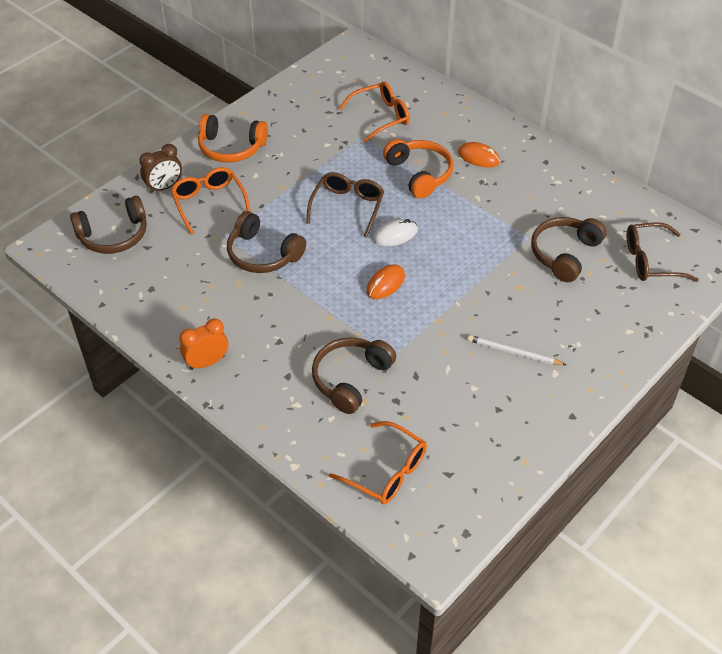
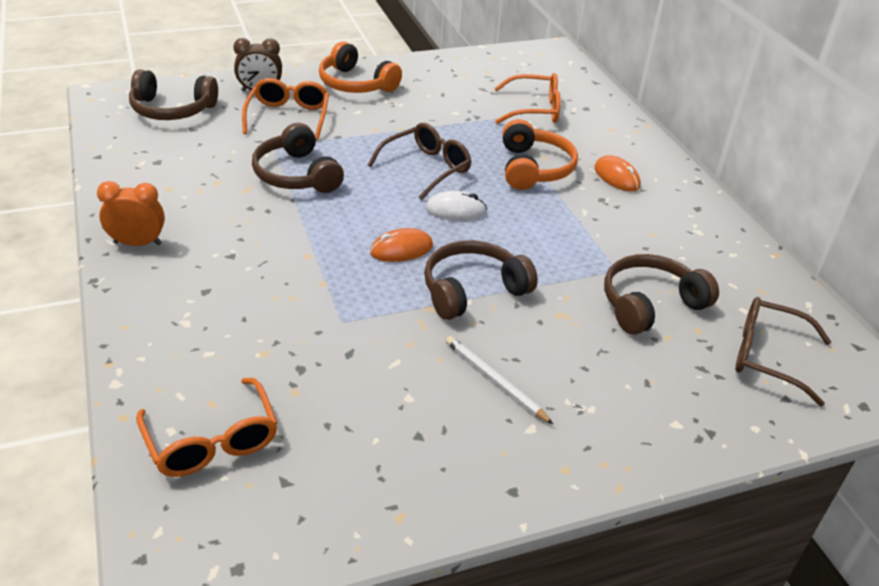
camera: 25 degrees right, 10 degrees down
(351, 379) = (271, 323): brown headphones -> brown headphones (472, 290)

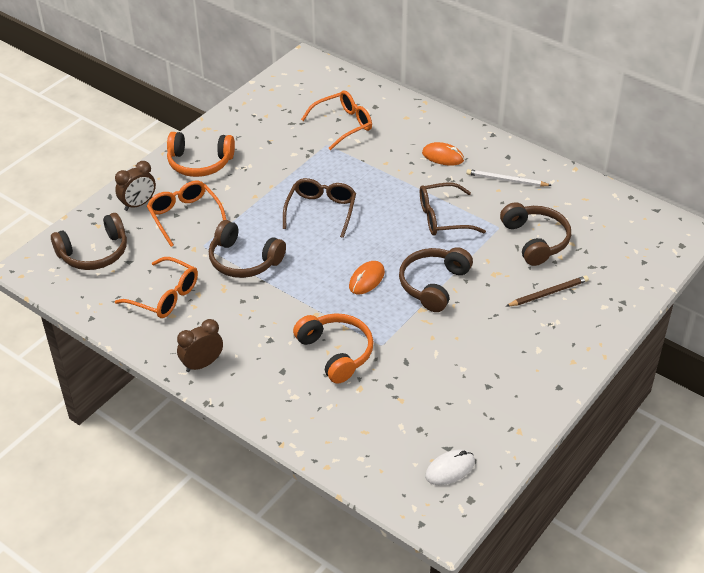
camera: 30 degrees left, 5 degrees up
(137, 243) = (202, 364): orange clock -> brown clock
(212, 441) = (389, 450): orange glasses -> orange glasses (165, 296)
(456, 210) = (371, 234): white mouse -> white mouse (450, 469)
(495, 381) = (497, 333): white pencil -> white pencil (506, 180)
(533, 168) = (387, 176): orange headphones -> orange headphones (336, 352)
(611, 369) = (548, 293): none -> brown pencil
(650, 304) = (535, 240): brown headphones -> brown headphones turned 135 degrees clockwise
(767, 356) = (617, 241): brown glasses -> brown glasses (442, 218)

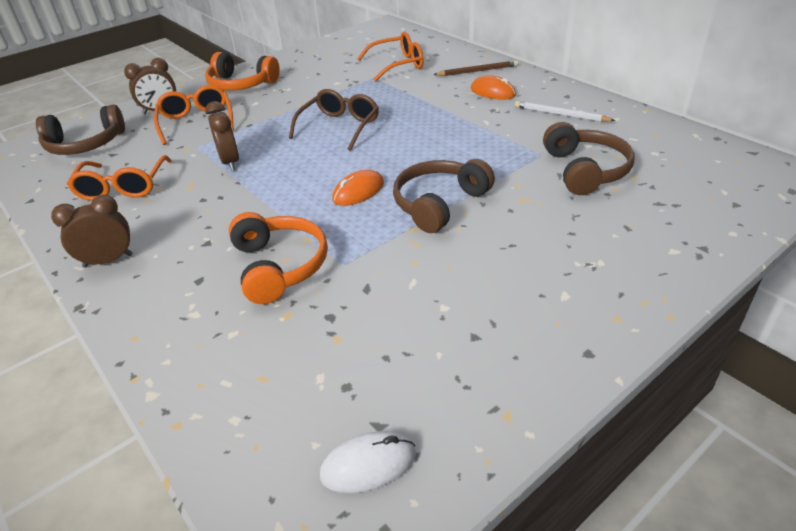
camera: 15 degrees right, 5 degrees down
(165, 296) = (122, 187): orange glasses -> orange glasses turned 45 degrees clockwise
(244, 260) = (230, 162): brown headphones -> brown clock
(442, 218) = (474, 141): brown glasses -> none
(548, 293) = (593, 227): brown pencil -> brown pencil (477, 71)

